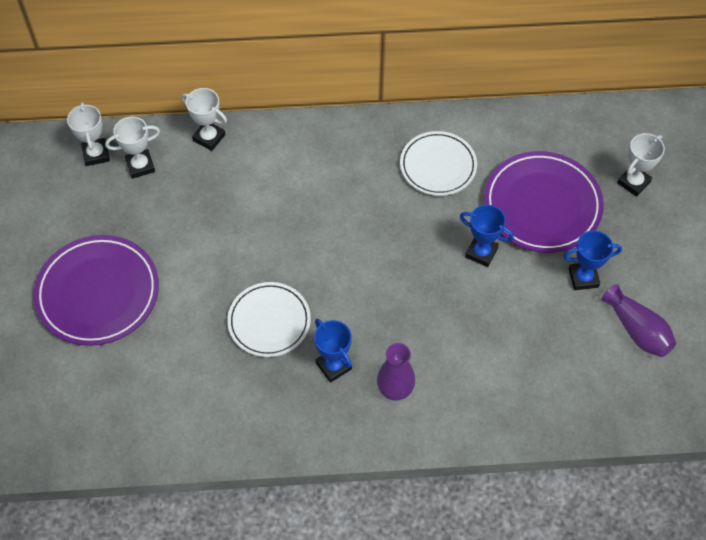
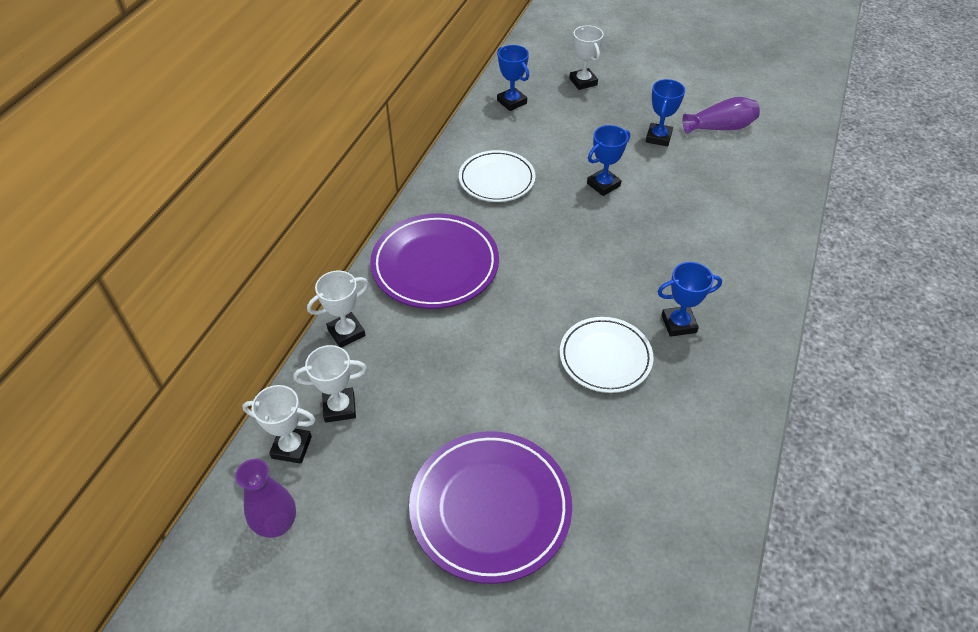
camera: 65 degrees left, 10 degrees down
(140, 166) = (339, 407): white trophy -> white trophy turned 75 degrees clockwise
(395, 390) = (722, 288): purple vase -> purple vase (277, 524)
(542, 205) = (576, 135): purple plate -> purple plate (435, 265)
(559, 134) = (512, 102): none -> blue trophy

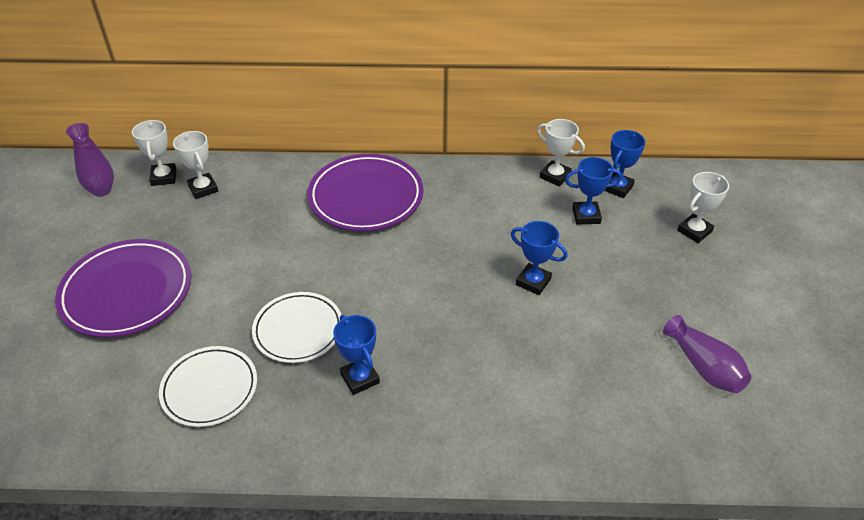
camera: 70 degrees right, 5 degrees down
(346, 332) = (275, 171): white trophy -> white trophy (555, 176)
(497, 179) = (494, 206): white plate -> white plate (209, 389)
(658, 137) = (642, 312): blue trophy -> blue trophy (586, 216)

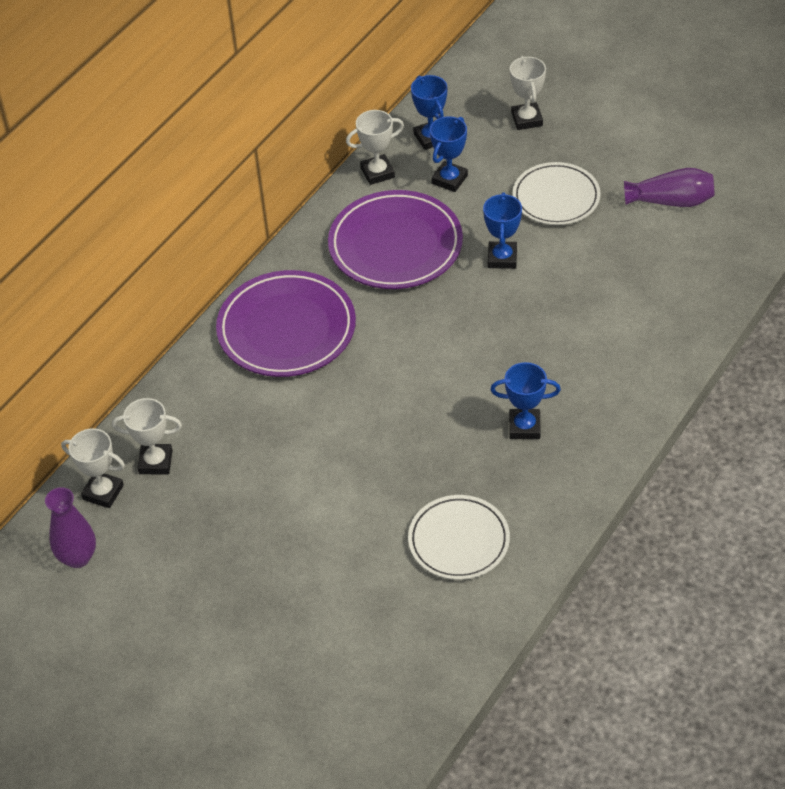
camera: 55 degrees left, 5 degrees up
(127, 292) = (275, 573): purple plate -> purple plate (395, 245)
(298, 330) = (434, 451): white plate -> white plate (556, 198)
(533, 282) = (502, 258): blue trophy -> blue trophy turned 60 degrees counterclockwise

